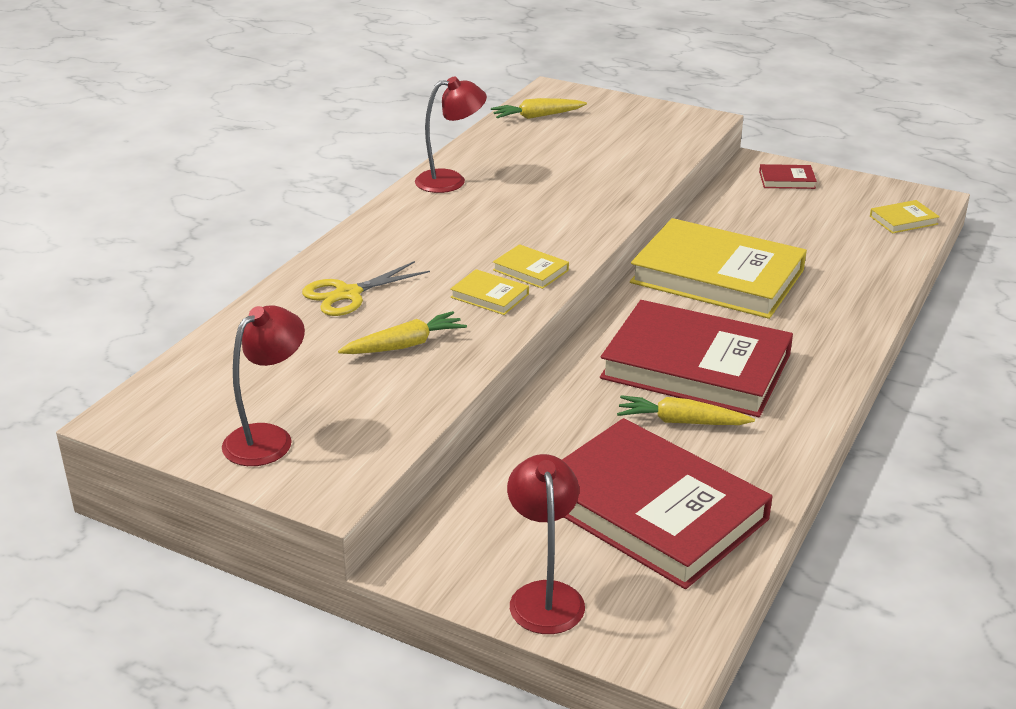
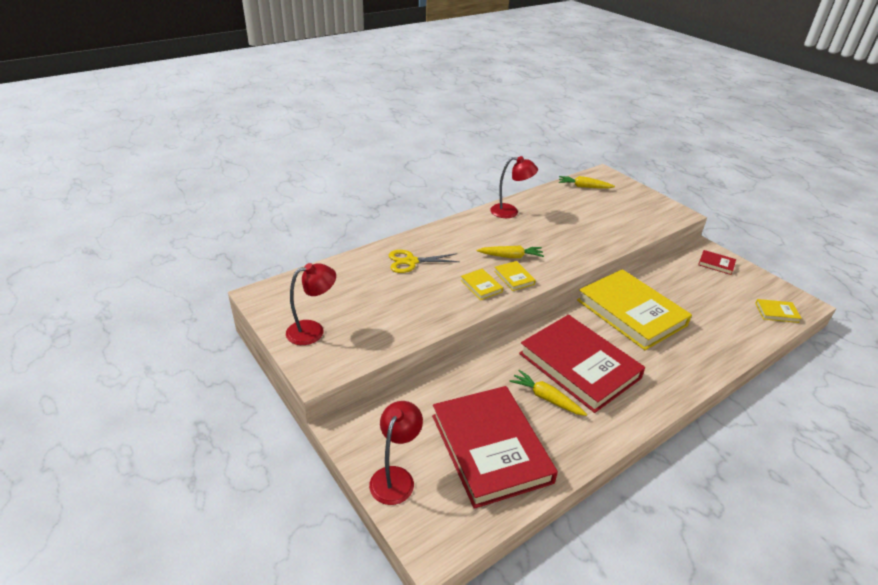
camera: 25 degrees right, 5 degrees up
(405, 345) = (417, 300): yellow carrot -> yellow carrot (511, 256)

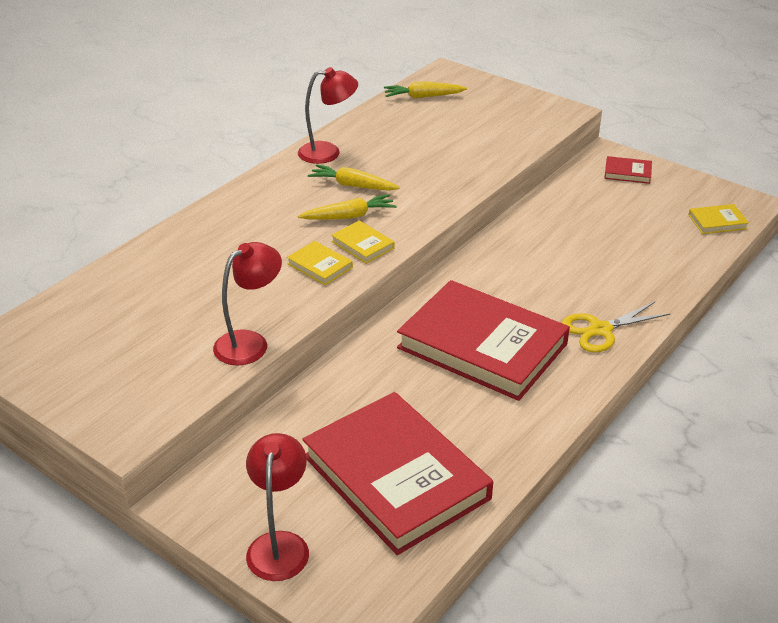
camera: 15 degrees left, 0 degrees up
(313, 330) = (95, 378): red lamp -> red lamp (250, 342)
(411, 262) = (206, 252): yellow scissors -> yellow scissors (600, 330)
(546, 398) = (450, 397): yellow carrot -> yellow carrot (353, 185)
(631, 312) = (532, 261): yellow book -> none

